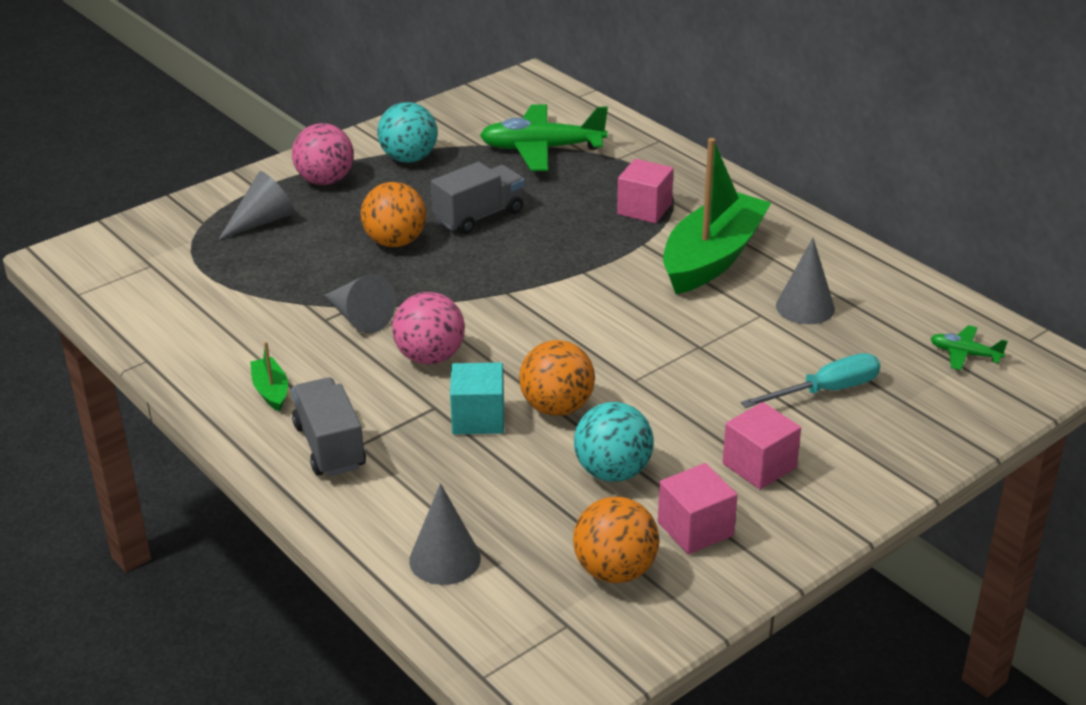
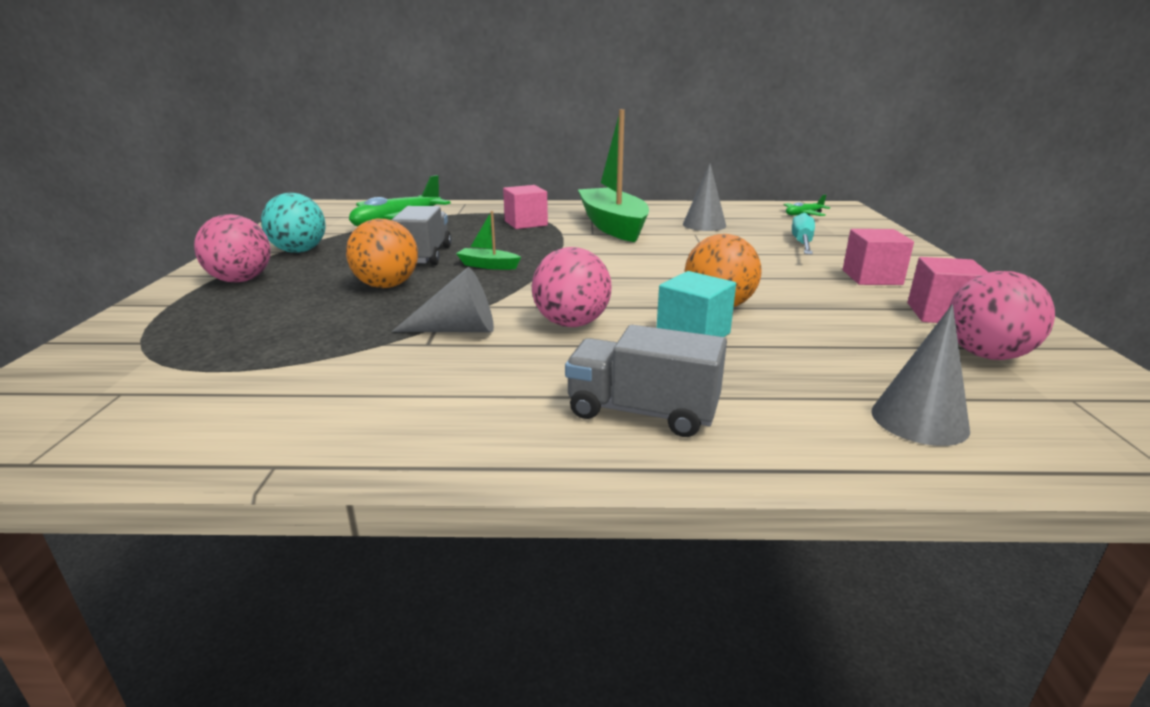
camera: 50 degrees left, 10 degrees down
(263, 221) = (219, 318): grey cone -> none
(271, 391) = (490, 409): green boat -> green boat (488, 266)
(612, 472) = (834, 315): turquoise ball -> none
(615, 570) = (986, 355): orange ball -> pink ball

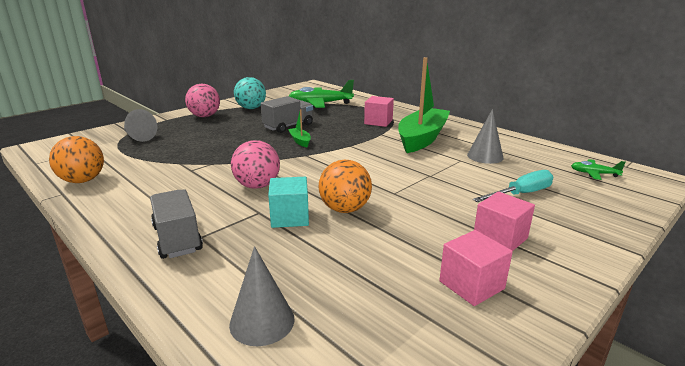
camera: 45 degrees right, 0 degrees up
(387, 285) = (240, 137): orange ball -> orange ball (83, 180)
(457, 330) = (213, 168): grey cone -> grey cone (138, 137)
(986, 355) = (415, 324): pink ball -> none

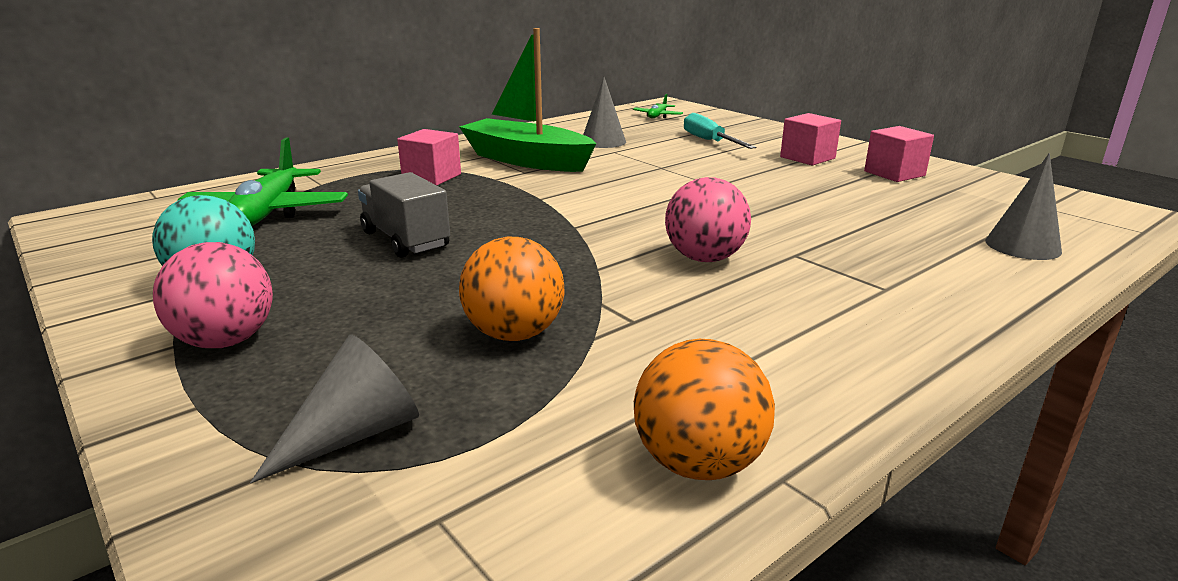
camera: 85 degrees left, 0 degrees up
(177, 239) = (902, 304): grey truck -> none
(290, 217) = (803, 236): turquoise cube -> none
(300, 141) = (502, 230): green boat -> none
(345, 209) = (768, 208): orange ball -> orange ball (514, 334)

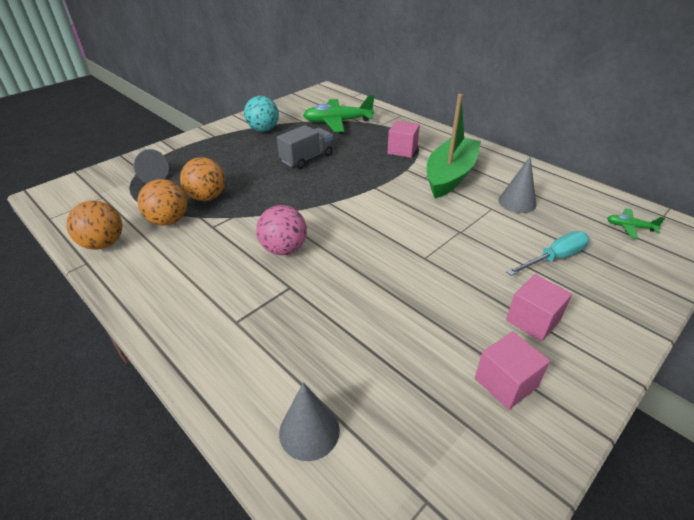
camera: 85 degrees right, 15 degrees up
(226, 341) = (215, 143): pink ball -> none
(603, 375) = (168, 221): none -> orange ball

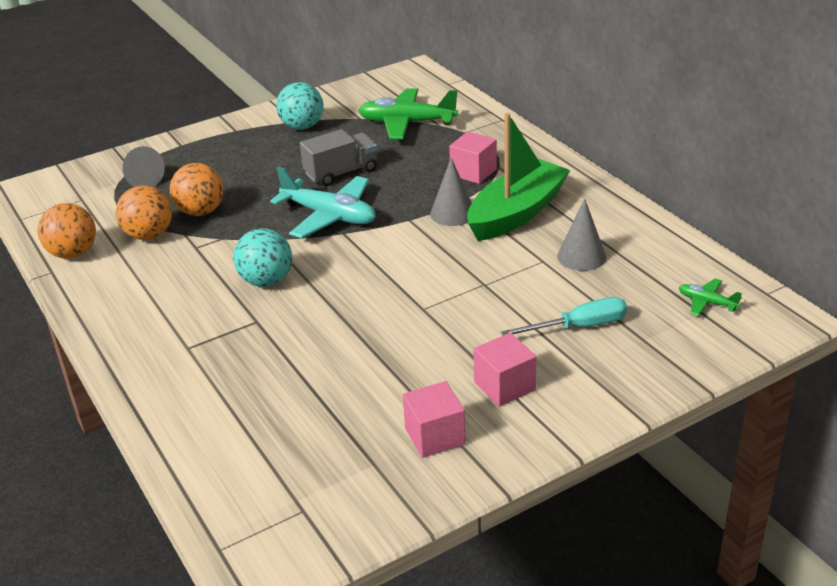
camera: 15 degrees right, 5 degrees down
(284, 249) = (266, 281): pink ball -> turquoise ball
(309, 431) = (222, 446): grey cone -> grey cone (453, 213)
(312, 191) = (329, 216): none -> turquoise plane

